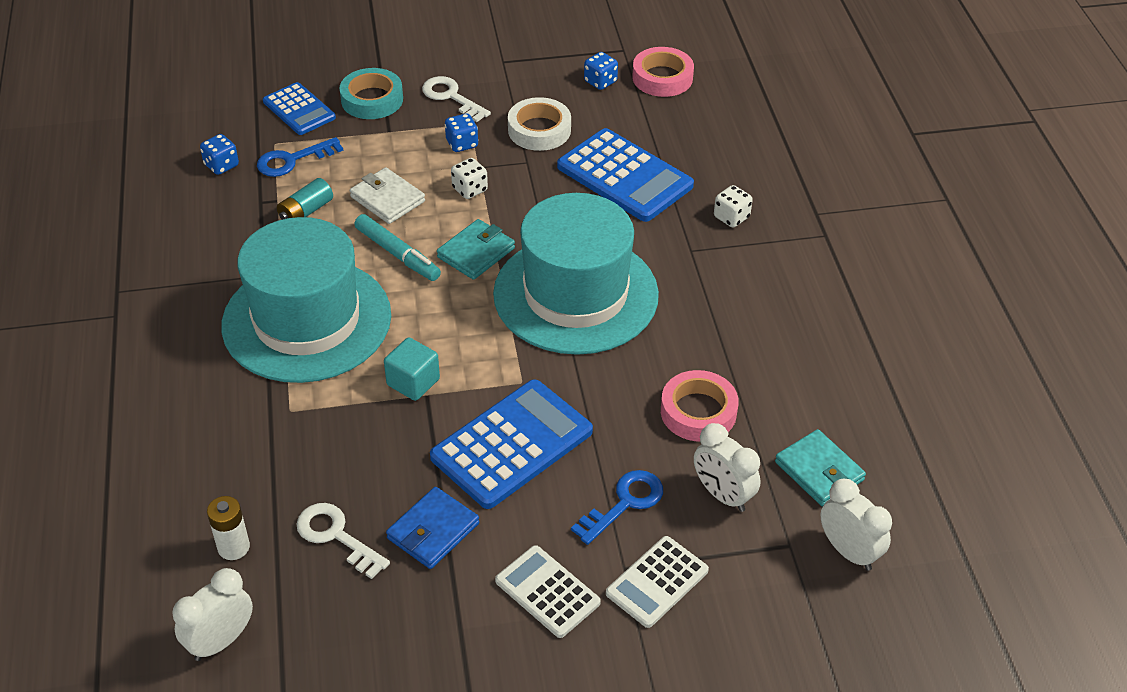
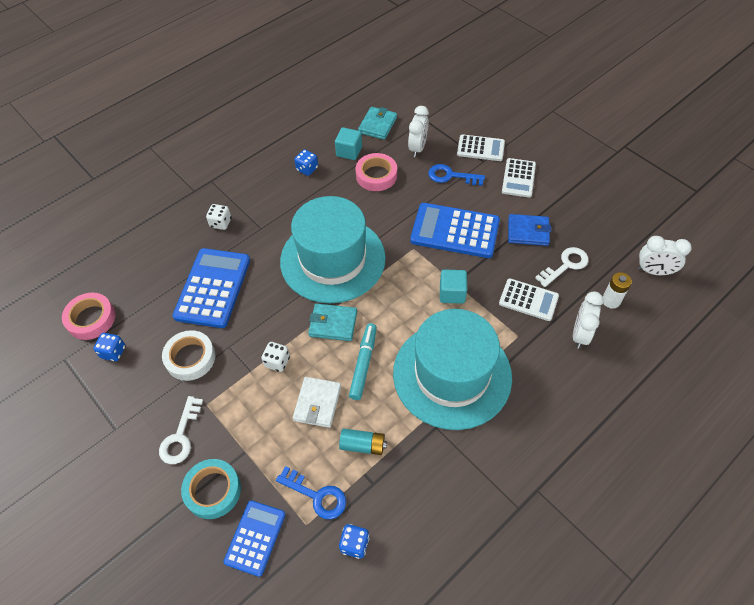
camera: 120 degrees left, 10 degrees up
(326, 455) = (528, 300): none -> white calculator
(336, 536) = (565, 265): white key -> white key turned 135 degrees counterclockwise
(462, 144) = (232, 395): blue dice -> blue dice (307, 169)
(778, 404) = (349, 151): none -> turquoise cube
(848, 551) = (412, 102): white clock -> white clock (580, 334)

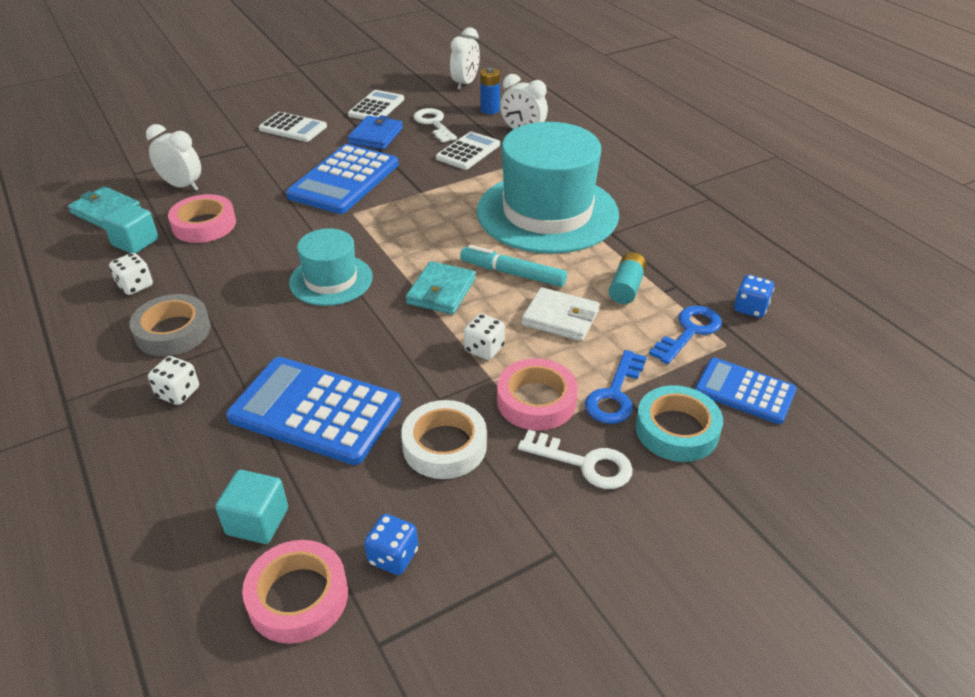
camera: 80 degrees left, 15 degrees down
(232, 401) = (536, 400): none -> pink tape
(270, 201) = (173, 331): none -> grey tape
(307, 169) = (135, 286): blue dice -> white dice
(332, 259) = (331, 280): turquoise hat -> turquoise hat, size x0.52
(451, 176) = (253, 169): blue key -> blue key (615, 394)
(452, 293) = (436, 196): turquoise cube -> turquoise cube (257, 521)
(480, 148) = (224, 143): white calculator -> white calculator (376, 107)
(611, 301) = (490, 110): white battery -> blue battery

